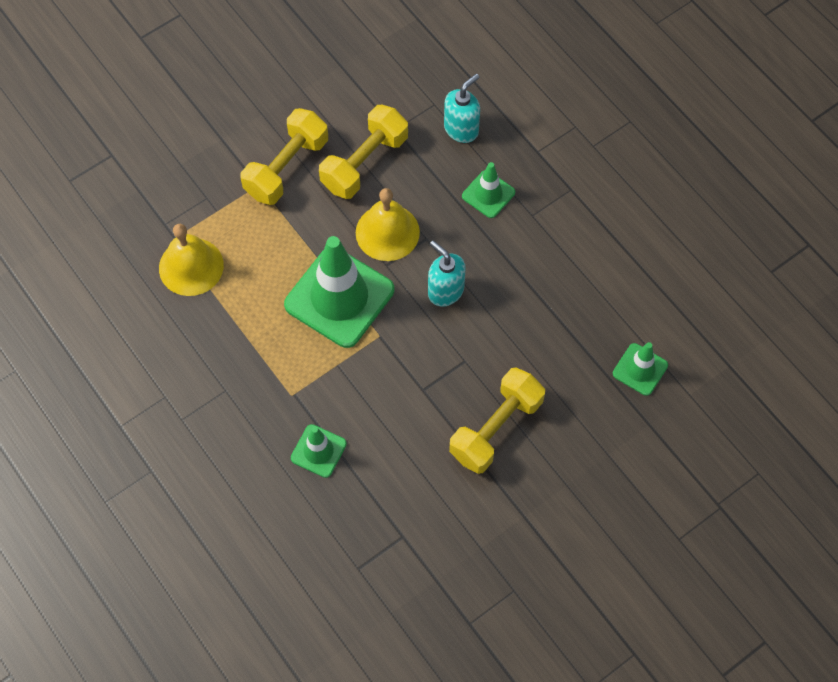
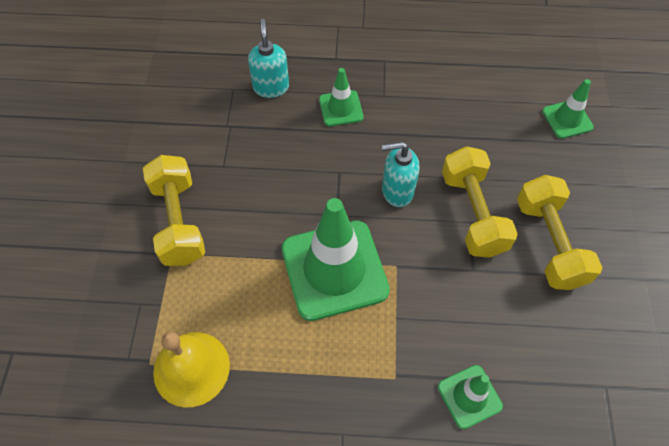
camera: 50 degrees left, 5 degrees down
(364, 163) = (233, 165): yellow dumbbell -> yellow dumbbell (473, 213)
(387, 232) = (308, 193): yellow bell -> none

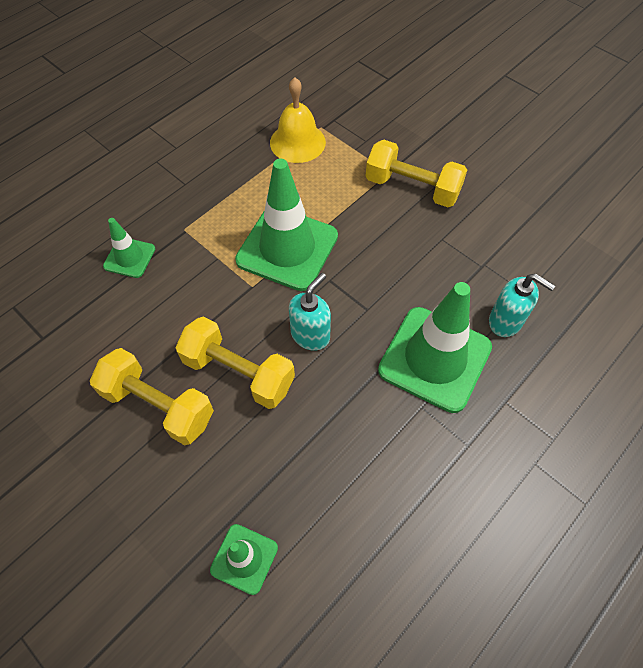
camera: 130 degrees right, 0 degrees up
(341, 108) = (435, 358): green traffic cone -> green traffic cone, size x2.01

